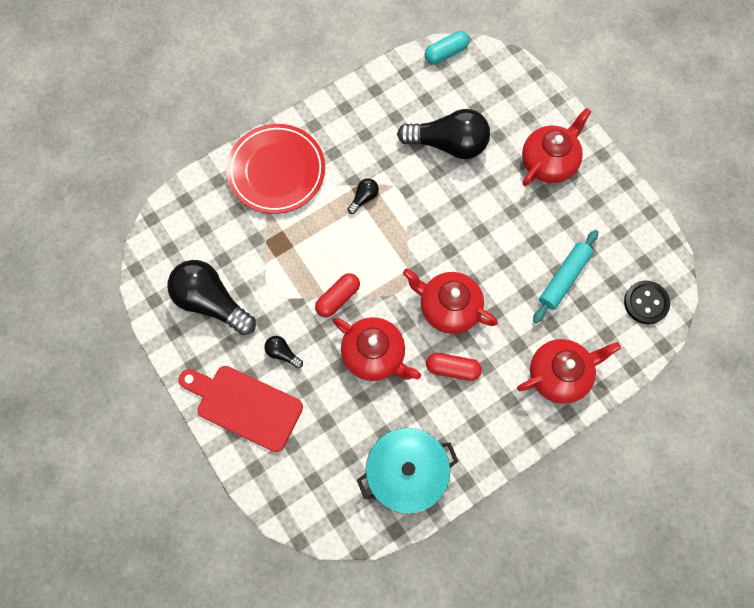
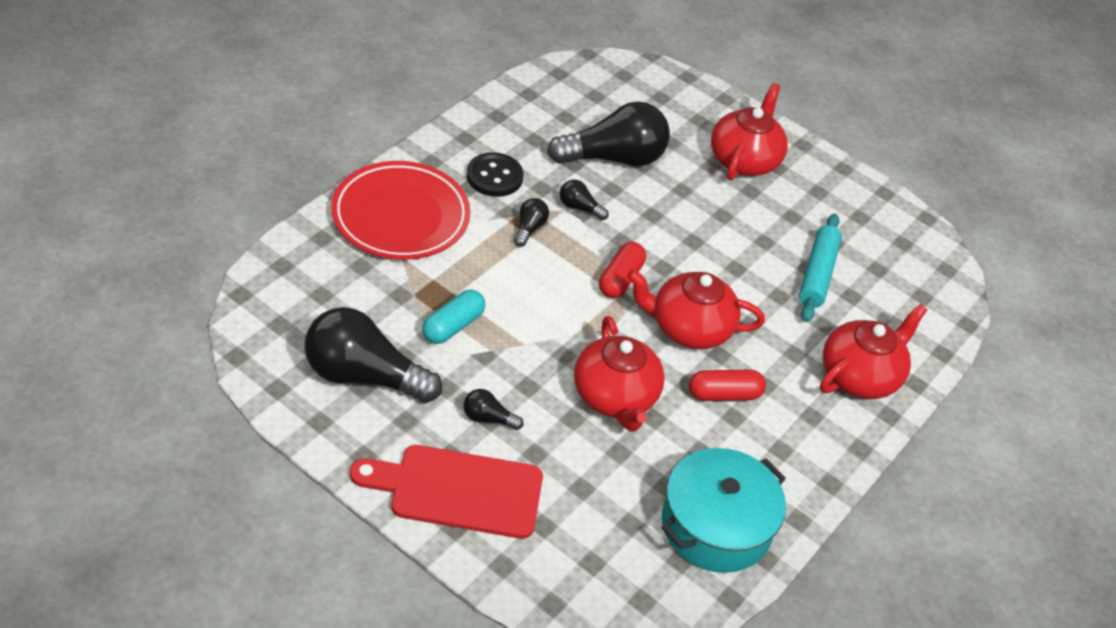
camera: 25 degrees left, 25 degrees down
(338, 298) = (539, 342): red capsule -> red capsule (620, 279)
(374, 355) = (615, 397): red teapot -> red teapot turned 60 degrees clockwise
(406, 186) = (579, 208): none -> black light bulb
(446, 53) = (571, 69): turquoise capsule -> turquoise capsule (453, 326)
(646, 303) = (925, 283): black button -> black button (494, 176)

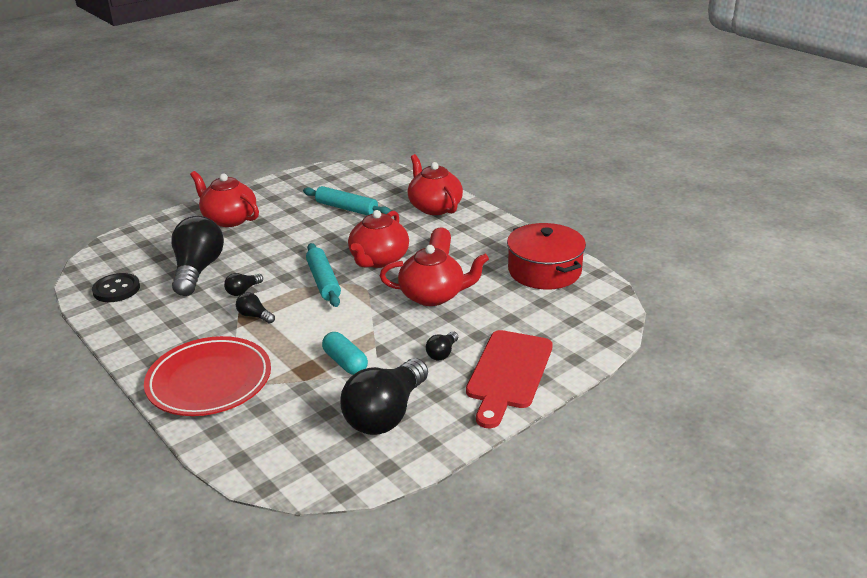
camera: 70 degrees left, 15 degrees down
(494, 176) = (188, 327): black button -> black button (116, 289)
(620, 279) = (323, 281): red capsule -> turquoise rolling pin
(716, 525) = (544, 271): turquoise pot -> red pot

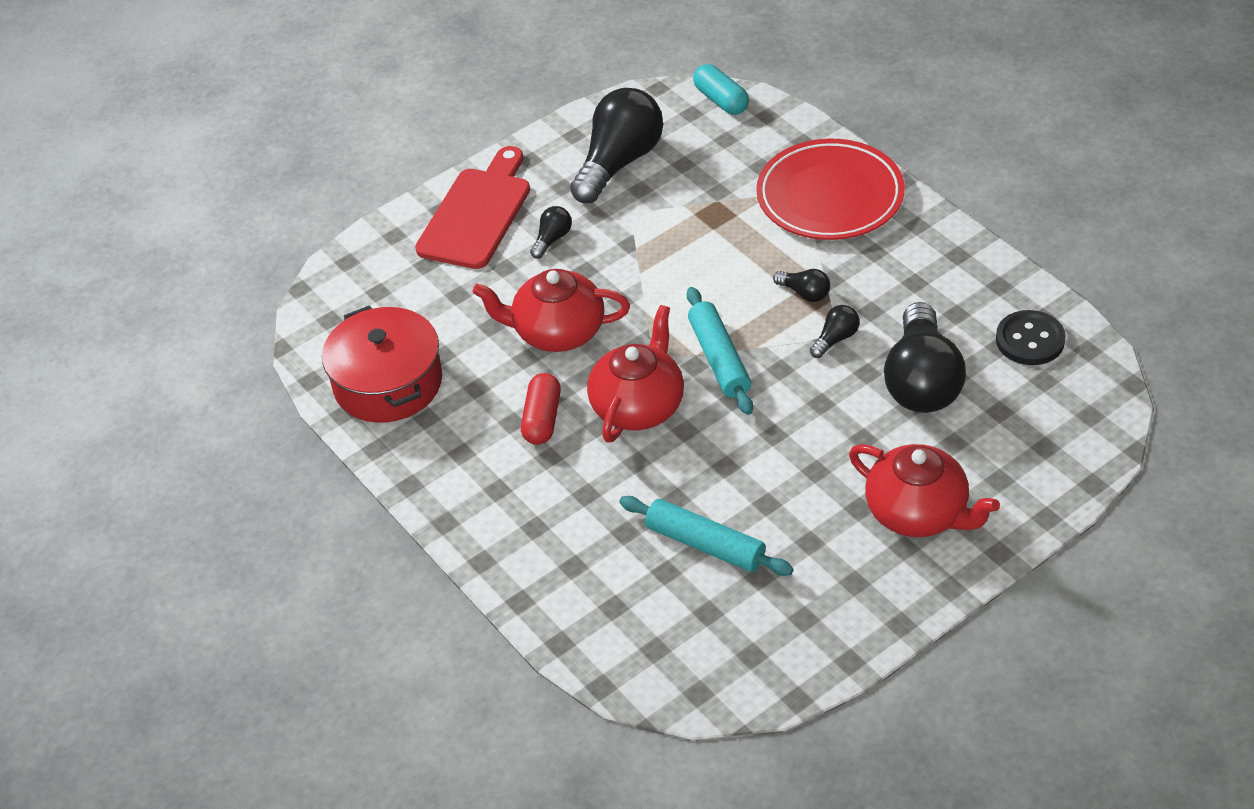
camera: 175 degrees left, 15 degrees up
(345, 362) = (671, 224): turquoise capsule -> turquoise capsule (721, 100)
(434, 207) = (542, 548): red teapot -> none

